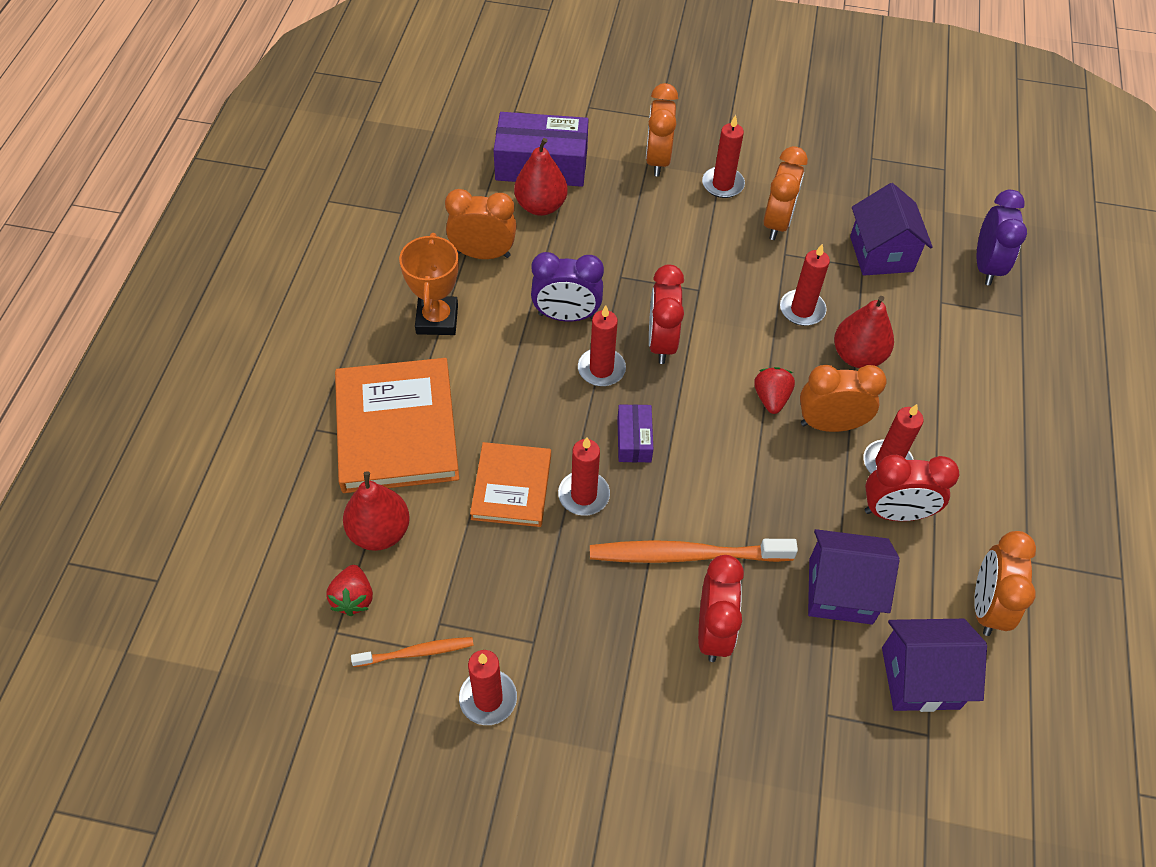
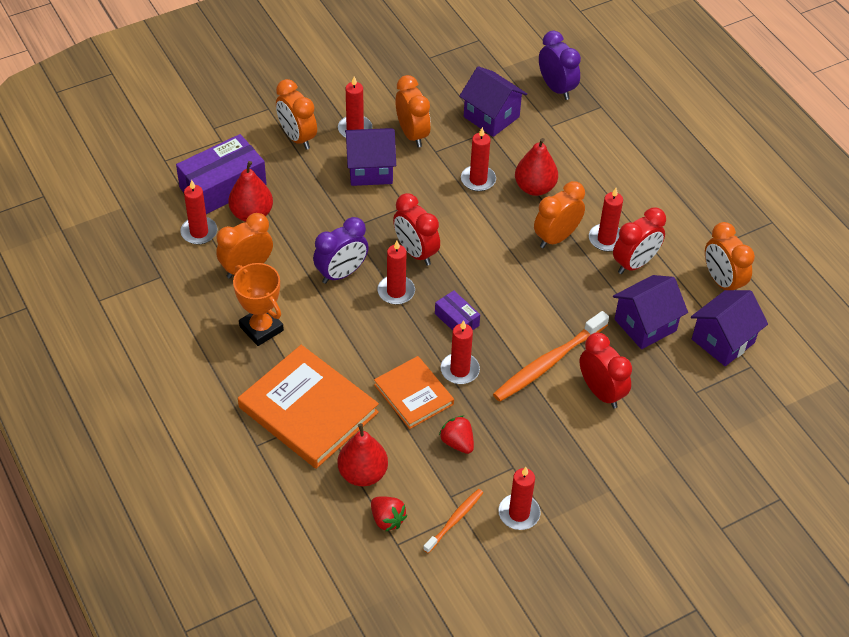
camera: 40 degrees left, 5 degrees down
(476, 193) = (199, 232): none -> red candle
(698, 232) = (370, 170): none -> purple house
(771, 398) = (510, 244): red strawberry -> red strawberry (457, 442)

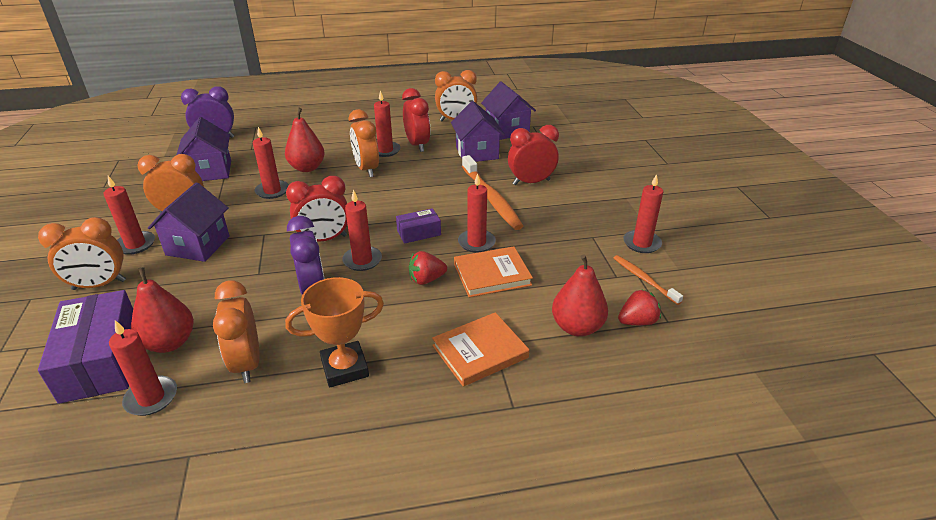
camera: 70 degrees left, 15 degrees down
(308, 410) = (480, 351): orange book -> orange book, size x0.60
(457, 442) = (557, 260): red strawberry -> red strawberry (426, 279)
(491, 117) = (210, 171): purple house -> purple house turned 75 degrees counterclockwise

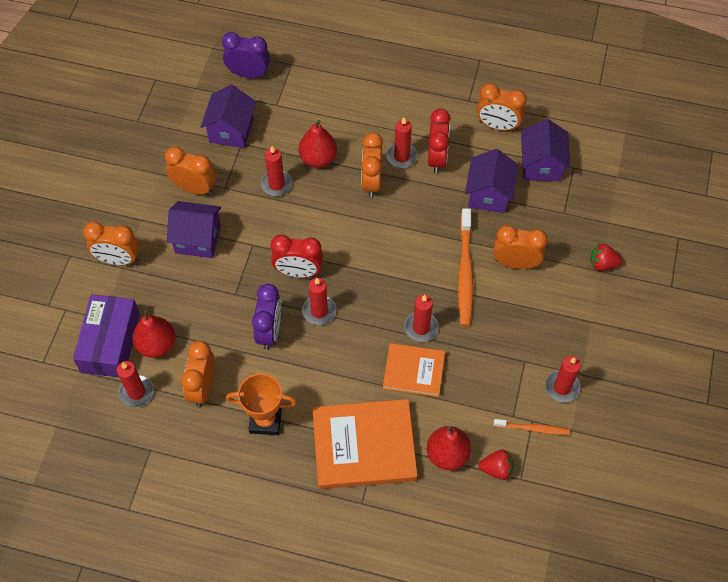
camera: 25 degrees right, 25 degrees up
(135, 244) = (151, 218): red candle -> none
(198, 245) = (198, 239): purple house -> purple house turned 60 degrees clockwise
(419, 233) = (379, 295): purple box -> none
(426, 279) = (359, 355): red strawberry -> red strawberry (602, 264)
(480, 351) = (364, 446): orange book -> orange book, size x1.67
(531, 182) = (515, 263): red clock -> orange clock
(643, 279) = (533, 428): orange toothbrush -> orange toothbrush turned 105 degrees clockwise

